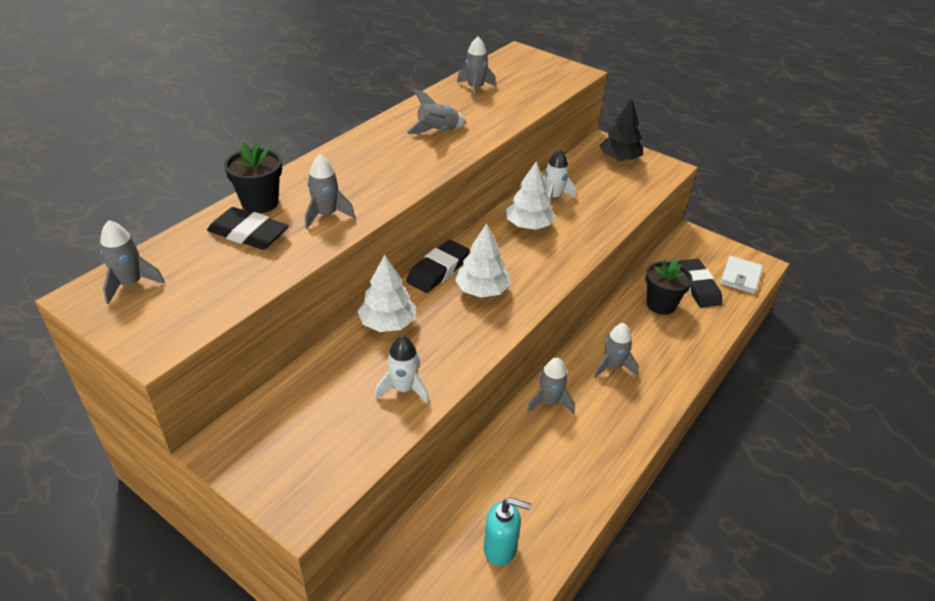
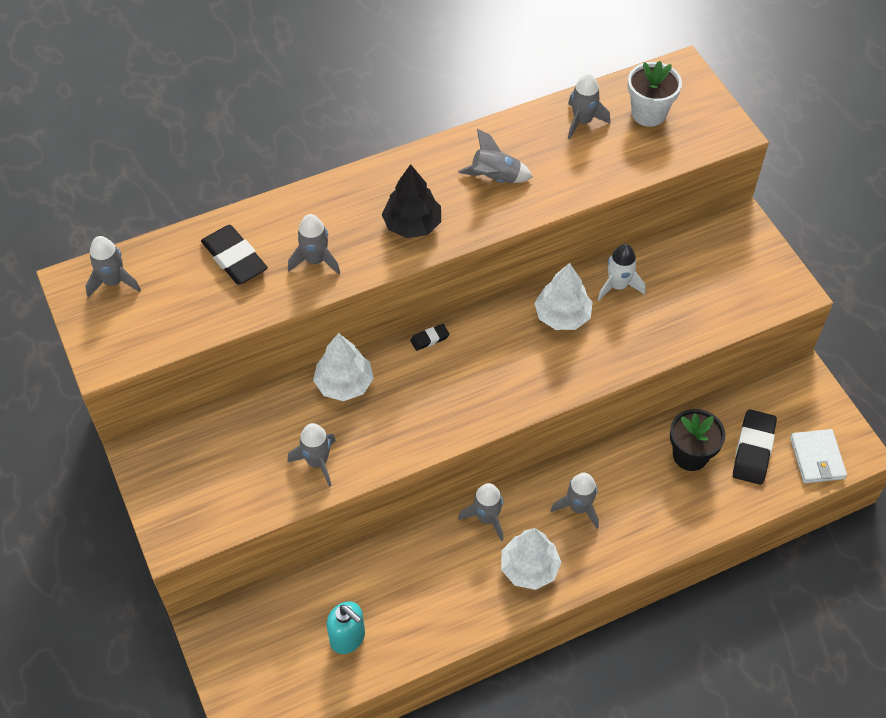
camera: 30 degrees right, 15 degrees up
(260, 203) = (264, 221): black flower pot -> none
(403, 389) = (317, 462): white rocket -> grey rocket
(438, 270) = (429, 339): black eraser -> black eraser, size x0.49
(482, 290) = (457, 381): white tree -> white tree (529, 568)
(517, 75) = (648, 113): none -> white flower pot
(619, 159) = (742, 255): black tree -> black tree (412, 224)
(740, 277) = (817, 458): white wallet -> white wallet turned 60 degrees counterclockwise

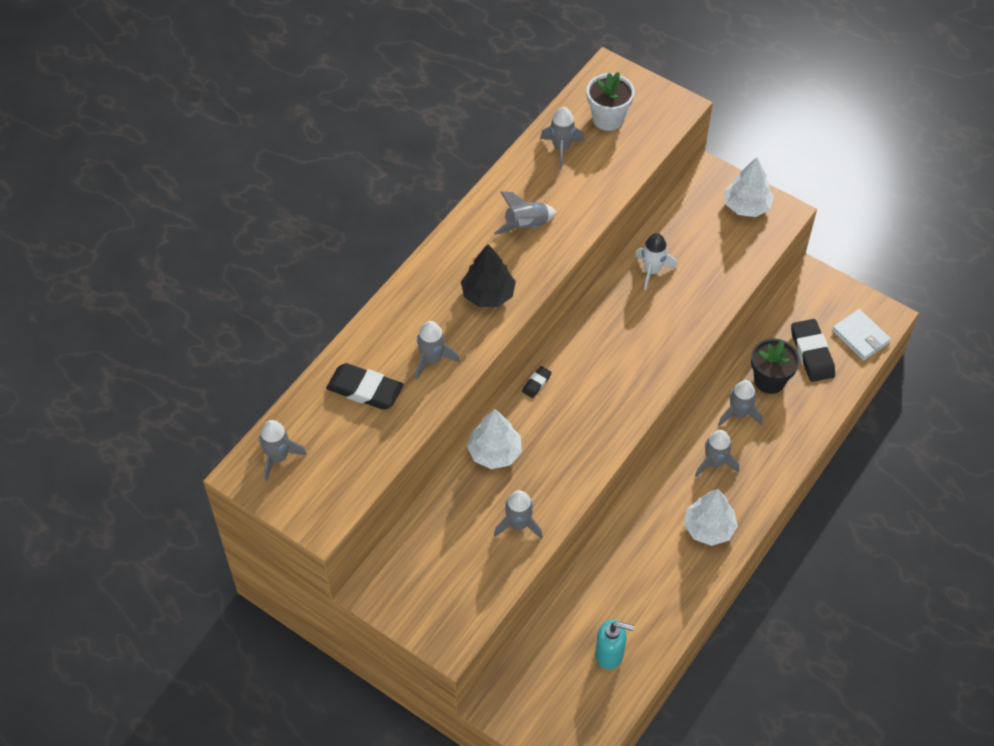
camera: 30 degrees left, 0 degrees up
(486, 518) = (651, 507): grey rocket -> grey rocket (739, 414)
(562, 316) = (626, 315): white tree -> white tree (747, 206)

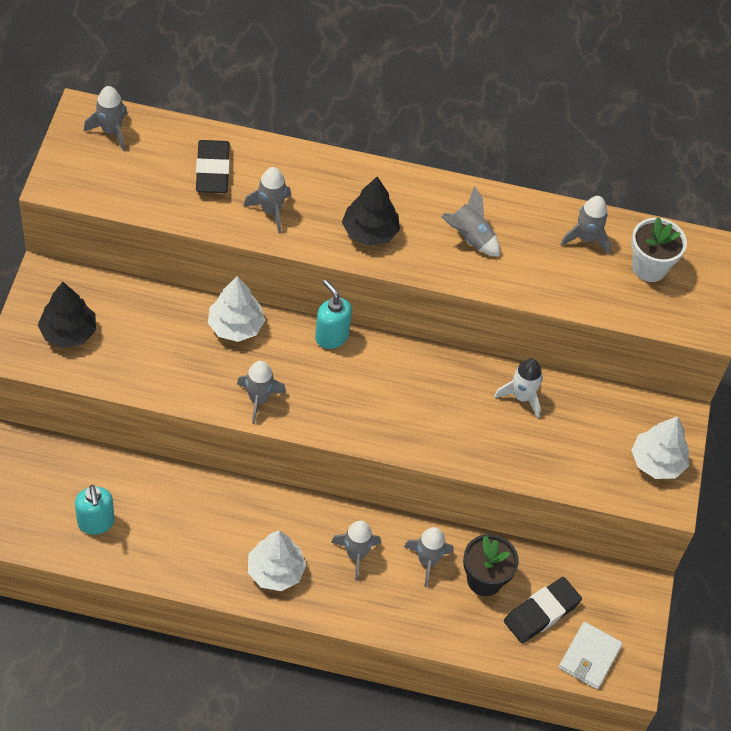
camera: 60 degrees right, 0 degrees up
(444, 590) = (68, 332): none -> black tree
(518, 524) = (164, 370): grey rocket -> grey rocket (259, 399)
(536, 383) = (331, 336): black eraser -> turquoise soap dispenser

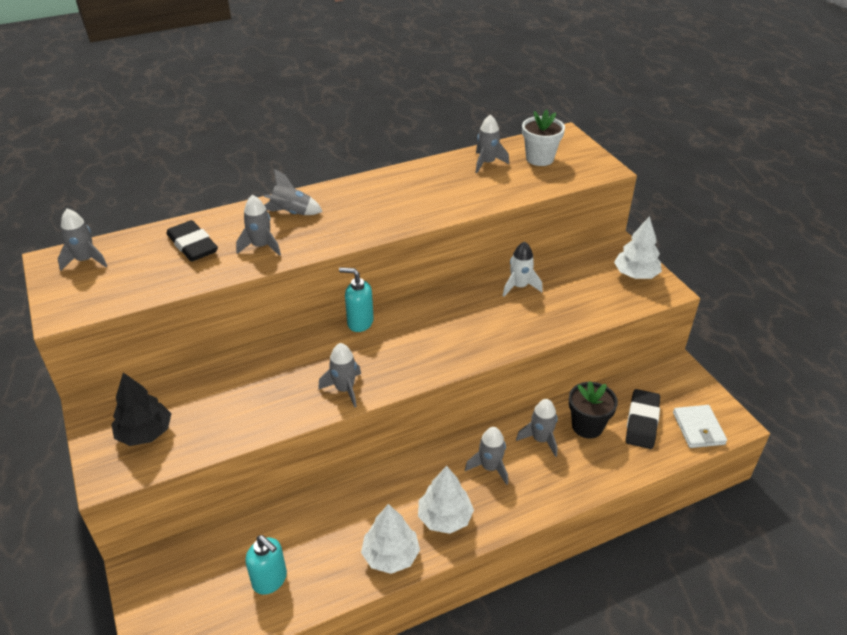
camera: 30 degrees left, 15 degrees down
(236, 326) = (283, 354): white tree -> white tree (391, 555)
(370, 231) = (345, 224): black tree -> none
(469, 238) = (416, 196): grey rocket -> grey rocket (291, 213)

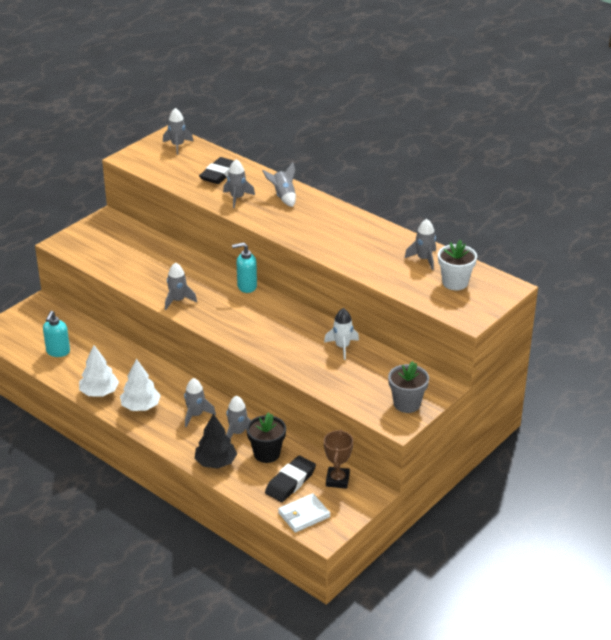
camera: 65 degrees right, 5 degrees down
(145, 433) = (97, 243): black tree -> black tree (216, 462)
(360, 322) = (246, 286): turquoise soap dispenser -> turquoise soap dispenser turned 90 degrees counterclockwise
(635, 274) = (407, 404): white tree -> grey flower pot
(642, 422) = (290, 482): black eraser -> black eraser turned 45 degrees counterclockwise
(651, 385) = (337, 480): none -> brown trophy

